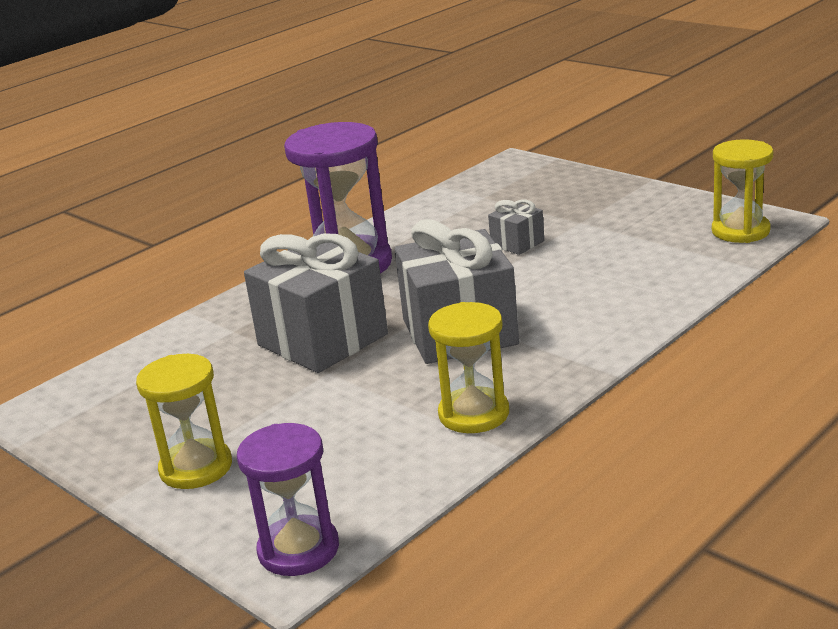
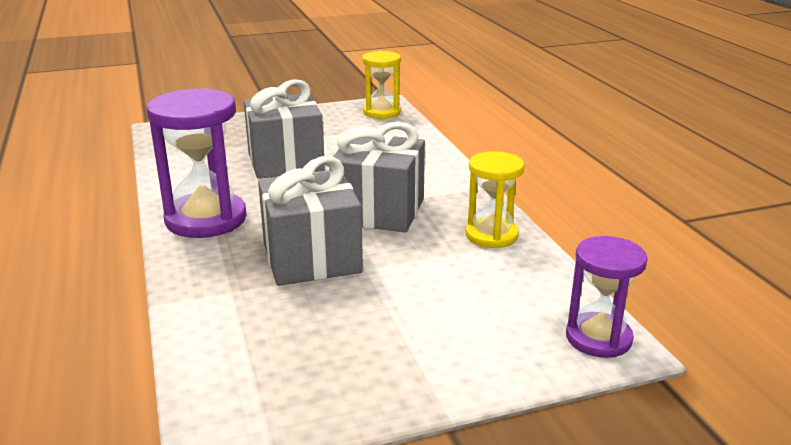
camera: 65 degrees left, 0 degrees up
(196, 468) = (440, 358): yellow hourglass -> none
(517, 243) = (285, 162): grey gift -> grey gift, size x2.17

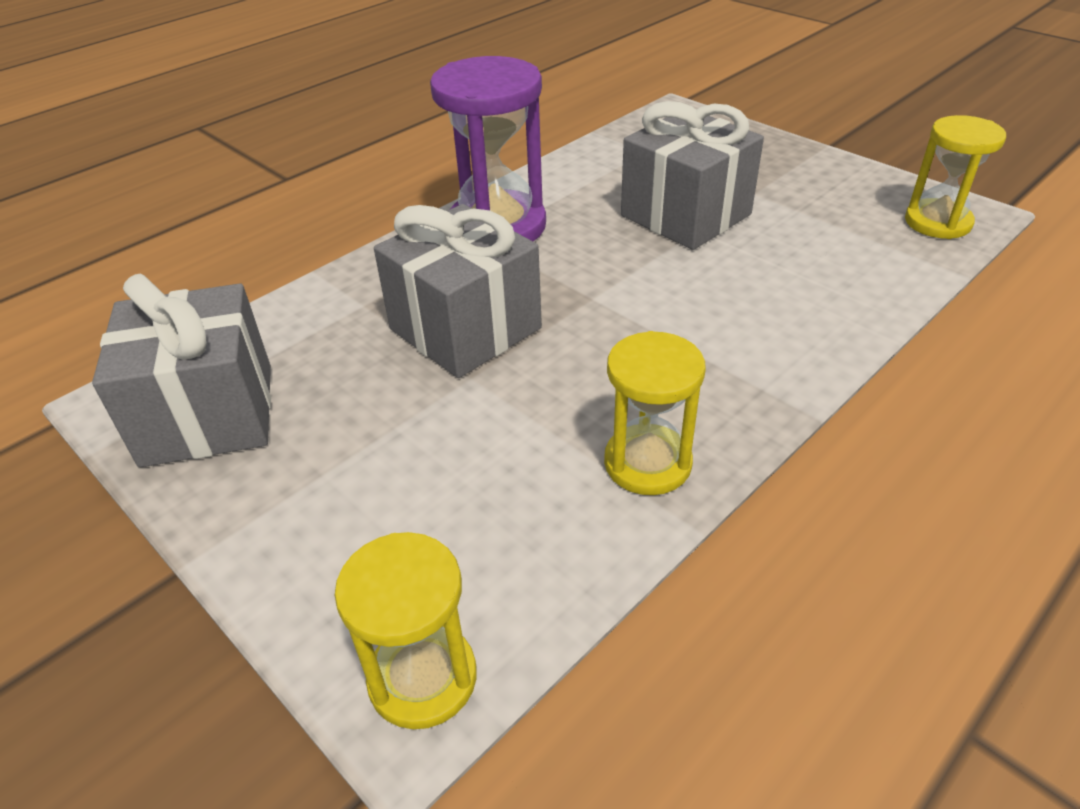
camera: 65 degrees right, 15 degrees up
(379, 211) = (625, 334): grey gift -> grey gift (208, 414)
(598, 338) = (422, 678): purple hourglass -> yellow hourglass

